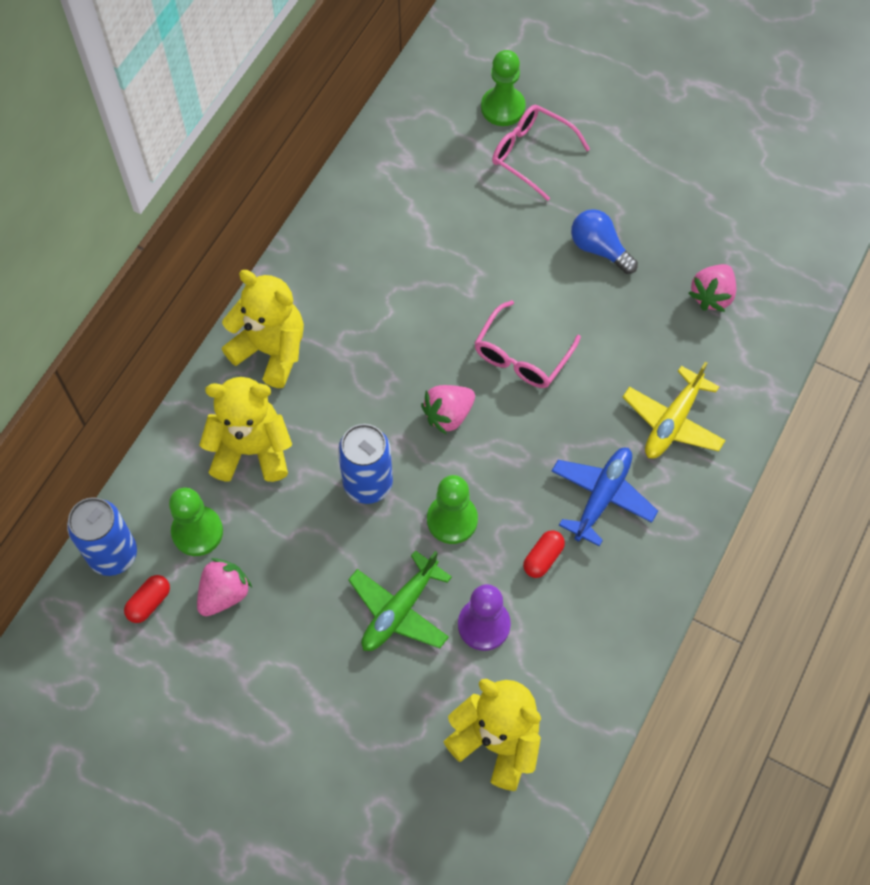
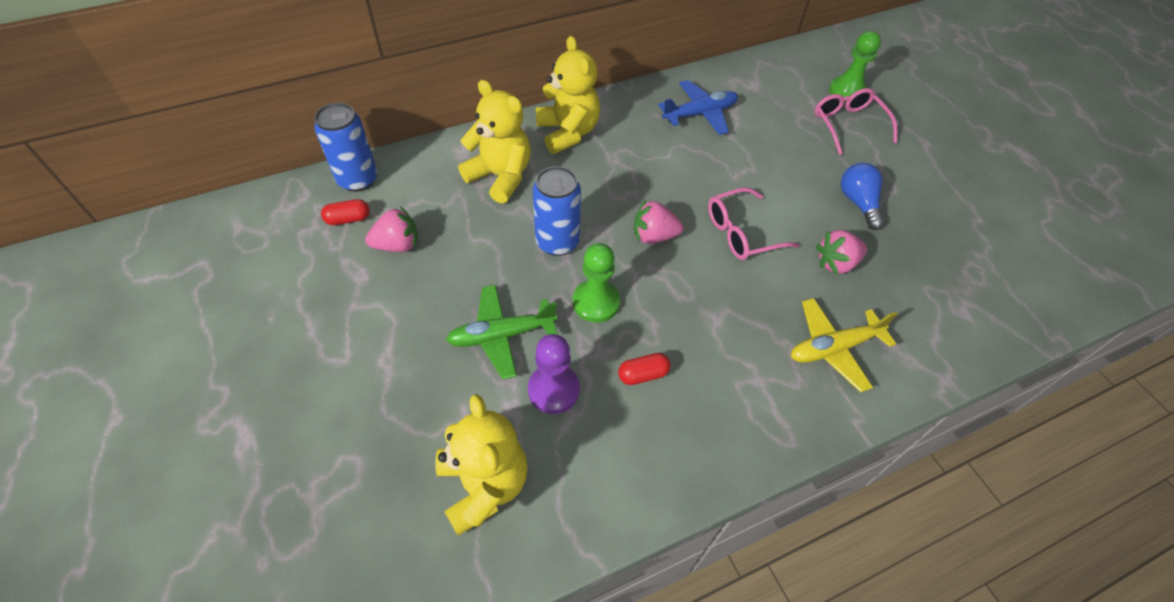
camera: 35 degrees right, 10 degrees down
(197, 532) = (420, 199): green pawn -> none
(602, 497) = (729, 363): blue plane -> blue plane (700, 114)
(712, 296) = (934, 282): pink strawberry -> pink strawberry (836, 263)

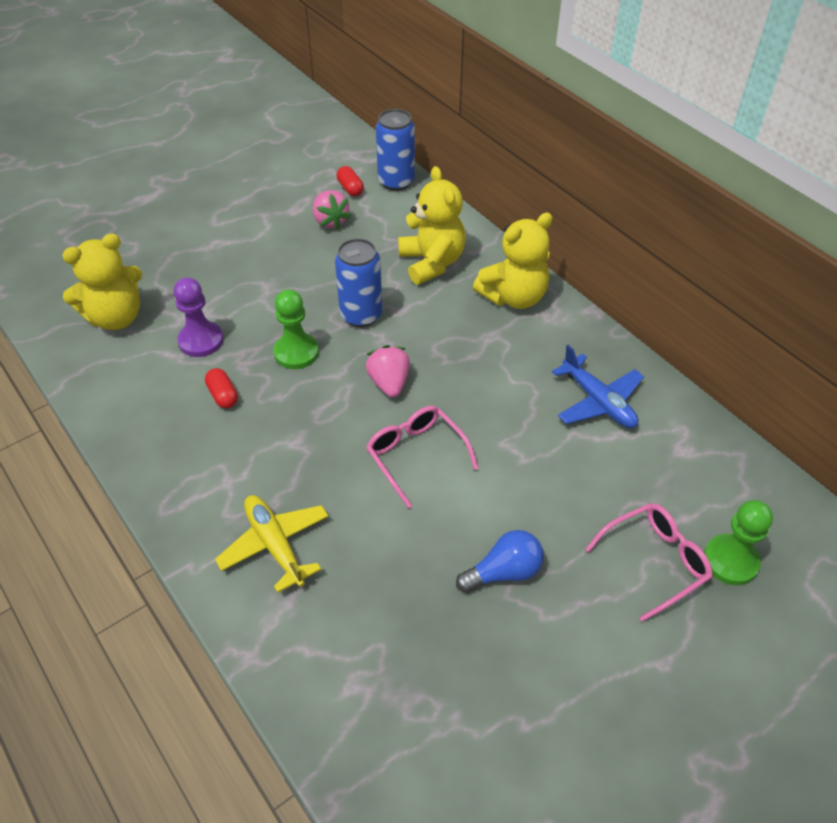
camera: 80 degrees right, 5 degrees down
(500, 176) = (432, 263): yellow teddy bear -> yellow teddy bear turned 45 degrees counterclockwise
(501, 335) = (249, 300): green plane -> none
(836, 263) = (395, 547): pink strawberry -> none

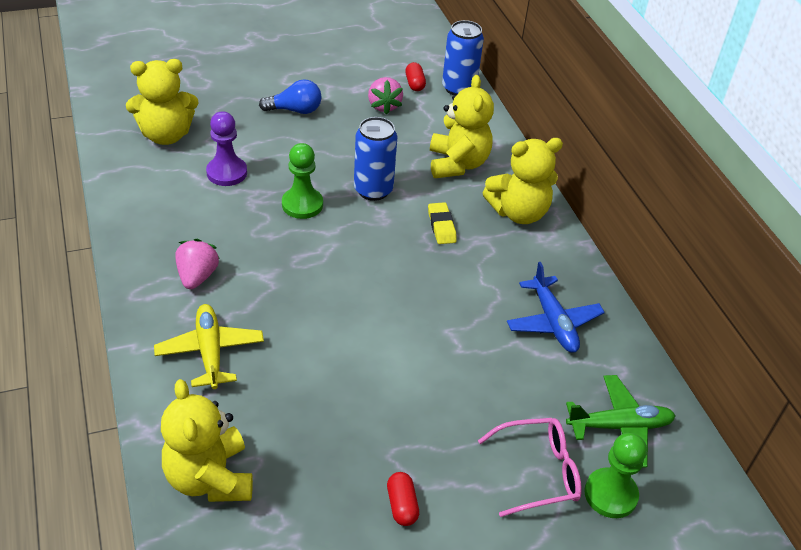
camera: 15 degrees right, 5 degrees down
(223, 395) = (224, 221): red capsule -> red capsule (402, 505)
(339, 685) = (210, 478): none -> yellow teddy bear
(389, 383) = (370, 252): pink strawberry -> pink strawberry (197, 276)
(416, 455) = (365, 317): pink glasses -> none
(446, 334) = (441, 226): none -> yellow eraser
(504, 572) = (395, 436): blue light bulb -> blue light bulb (295, 110)
(707, 488) = (619, 426): none -> green plane

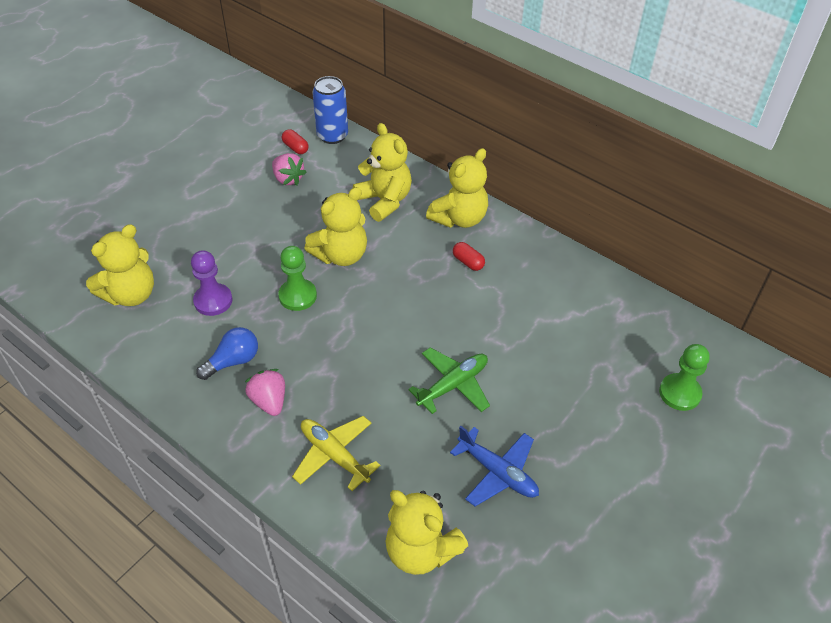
camera: 30 degrees left, 5 degrees up
(295, 110) = (220, 217): blue light bulb -> blue light bulb (233, 361)
(373, 190) = (341, 255): blue can -> yellow teddy bear
(402, 505) = (564, 484): red capsule -> red capsule (468, 262)
(441, 226) = (415, 258): yellow eraser -> none
(538, 472) = (626, 405): pink glasses -> none
(553, 322) = (550, 291): blue plane -> blue plane (498, 472)
(619, 426) = (648, 342): green plane -> green plane (453, 385)

